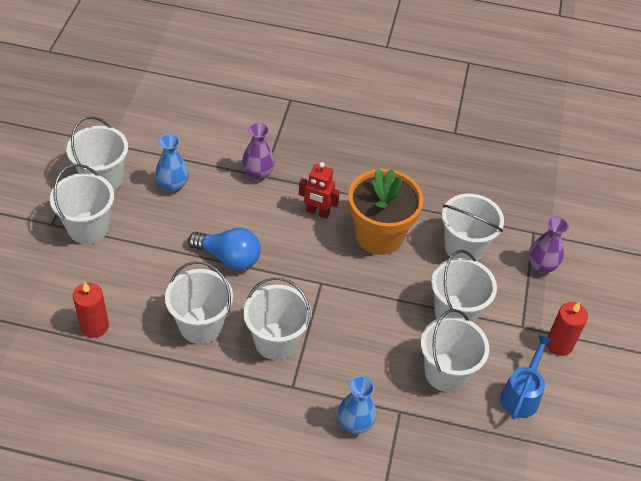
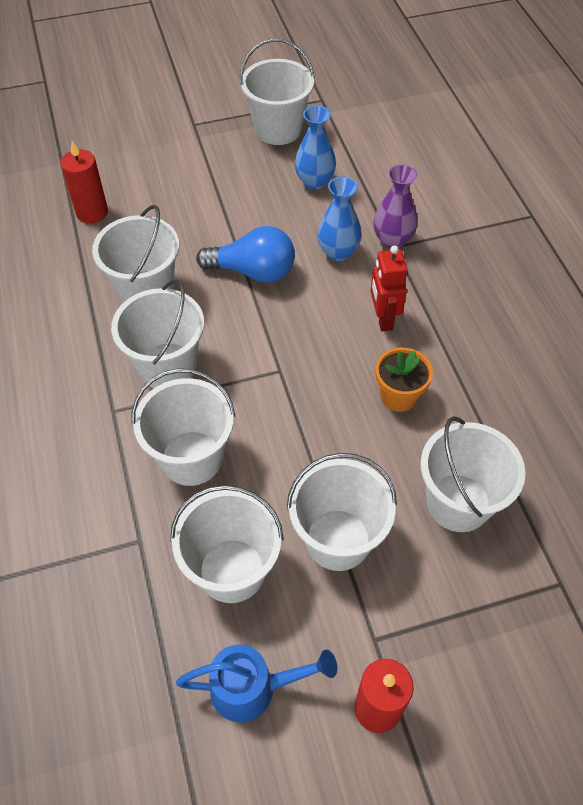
camera: 65 degrees right, 5 degrees up
(88, 228) = (209, 149): white bucket -> white bucket (191, 458)
(229, 258) = (253, 271): blue light bulb -> blue light bulb turned 75 degrees counterclockwise
(355, 424) = (94, 498): blue vase -> blue vase (338, 252)
(379, 235) = (398, 396): orange flower pot -> orange flower pot, size x0.51
(541, 266) = (506, 621): purple vase -> none

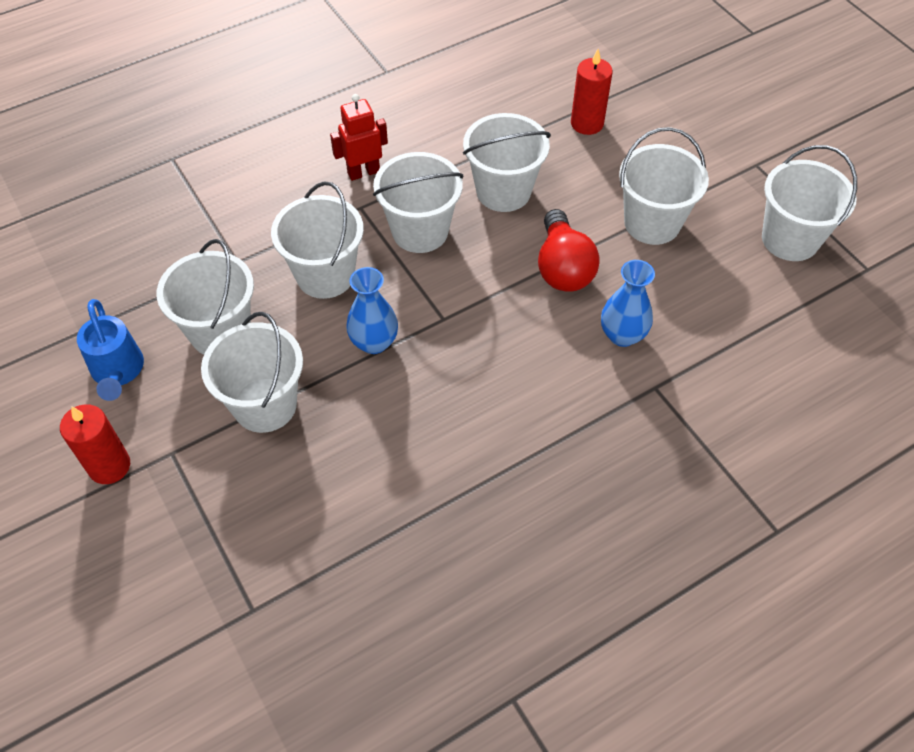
camera: 75 degrees right, 0 degrees up
(253, 271) = (563, 267): blue light bulb -> red light bulb
(314, 181) = (721, 291): blue vase -> blue vase (374, 342)
(383, 319) = (542, 395): red robot -> red robot (363, 172)
(392, 240) = (664, 384): purple vase -> none
(398, 396) = (442, 427): orange flower pot -> none
(458, 502) = (326, 501): white bucket -> white bucket (652, 223)

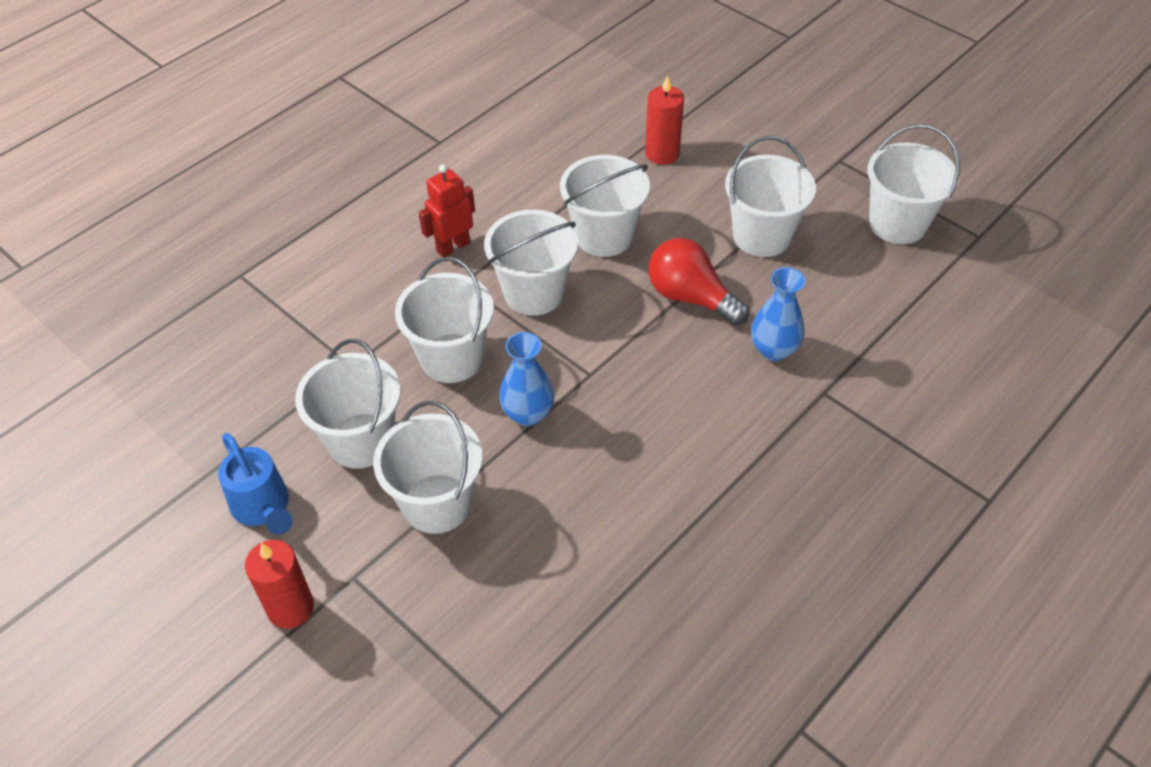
camera: 15 degrees left, 5 degrees down
(563, 267) = (691, 297): red light bulb -> red light bulb turned 150 degrees clockwise

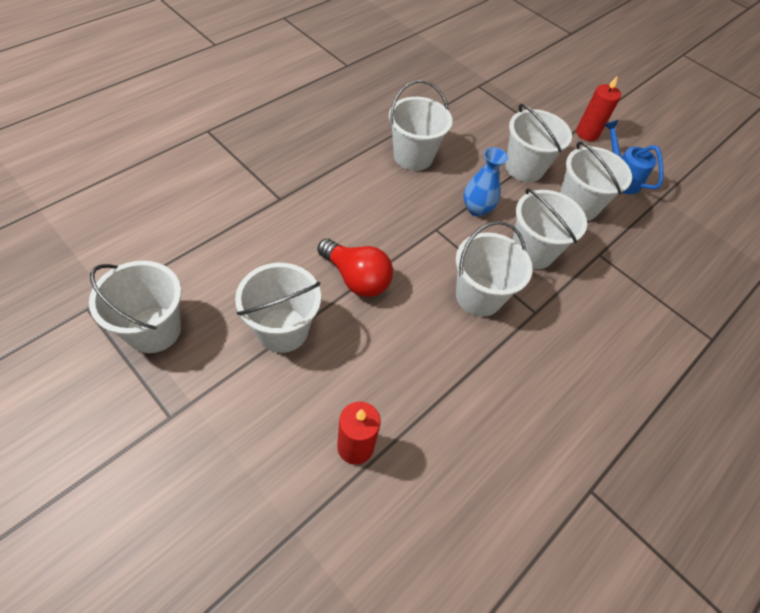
camera: 175 degrees right, 5 degrees up
(453, 247) = (550, 348): red robot -> none
(604, 236) = (421, 345): white bucket -> white bucket (413, 156)
(773, 350) = (304, 230): blue vase -> none

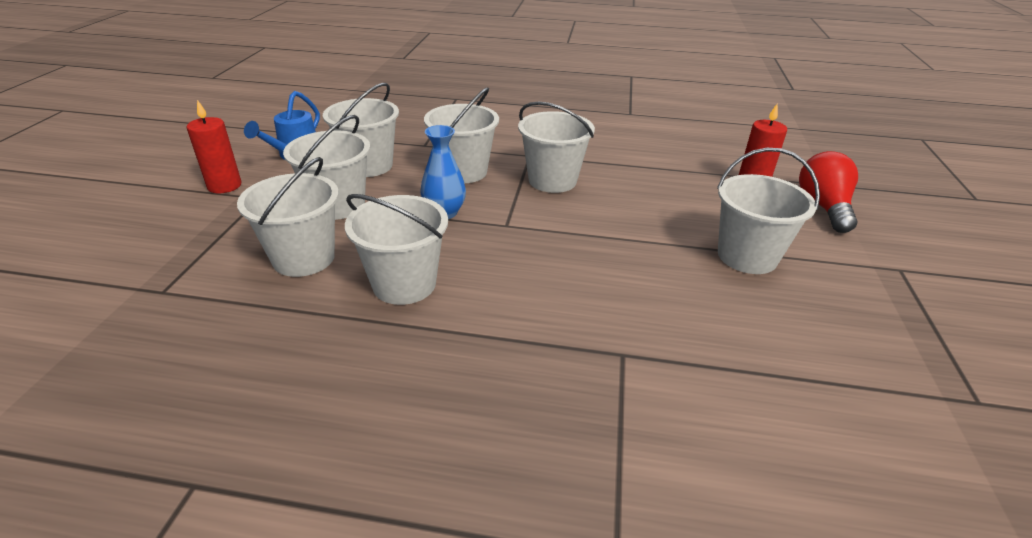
camera: 120 degrees left, 20 degrees down
(154, 329) = (891, 332): white bucket -> white bucket (303, 258)
(356, 278) = (634, 244): red light bulb -> red light bulb (823, 207)

